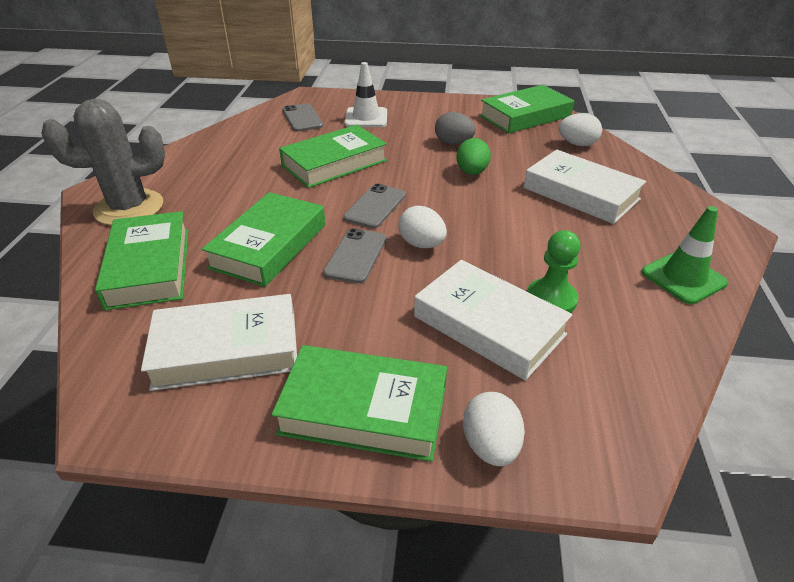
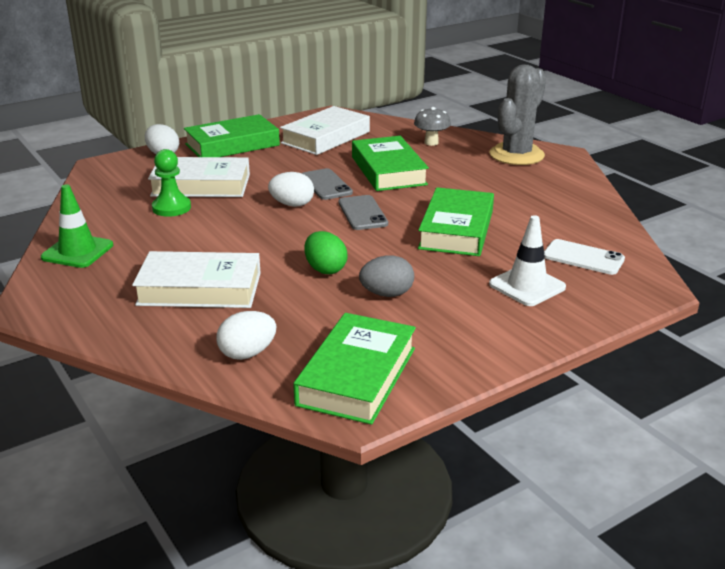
camera: 140 degrees right, 10 degrees down
(149, 267) = (431, 143): green book -> grey mushroom
(302, 118) = (583, 258): grey phone -> white phone

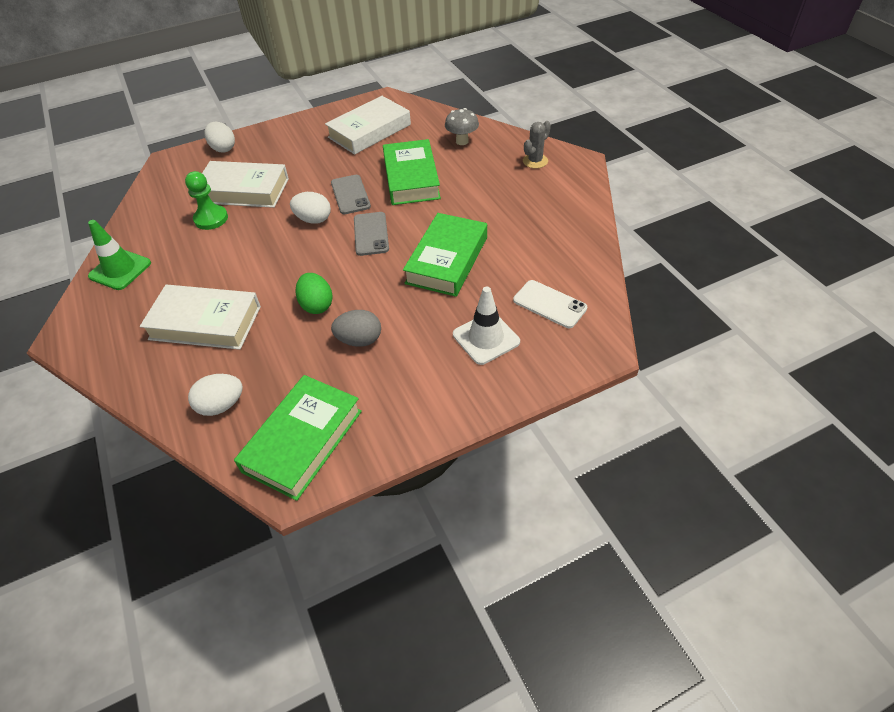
camera: 10 degrees right, 20 degrees up
(232, 145) = (285, 138): green book -> none
(516, 155) = (535, 161): grey cactus -> grey cactus, size x0.50

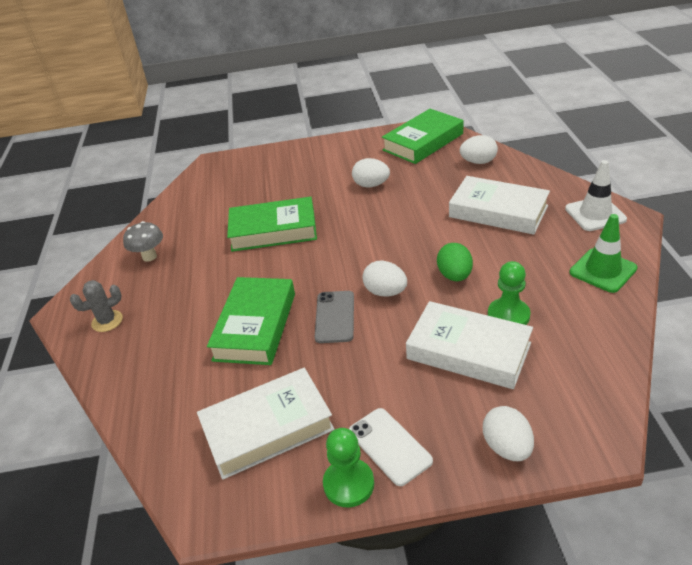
camera: 160 degrees left, 10 degrees down
(312, 120) = (348, 484): none -> green pawn
(317, 305) = (399, 211): green egg -> green egg (454, 276)
(359, 340) = (371, 185): grey egg -> white egg
(371, 234) = (330, 265): grey phone -> none
(447, 260) = (273, 230): green book -> green book turned 45 degrees clockwise
(462, 141) = (159, 373): grey mushroom -> grey mushroom (149, 256)
(486, 338) = (280, 176): white traffic cone -> white traffic cone (595, 214)
(549, 304) = (221, 189): white phone -> white phone (389, 446)

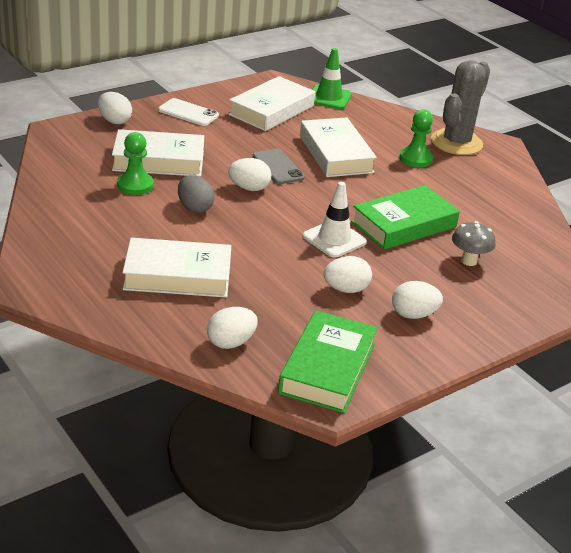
camera: 145 degrees right, 5 degrees down
(107, 321) = (456, 143): grey cactus -> grey cactus, size x2.01
(149, 256) = (492, 187): grey mushroom -> grey mushroom (469, 261)
(255, 326) = (335, 154): green book -> white book
(339, 164) = (413, 315): none -> white egg
(348, 484) = (202, 98): green pawn -> green pawn (415, 159)
(454, 276) = (194, 208): green egg -> grey egg
(595, 214) = (66, 286): white traffic cone -> white traffic cone (334, 239)
(603, 270) = (56, 229): green traffic cone -> green traffic cone (329, 97)

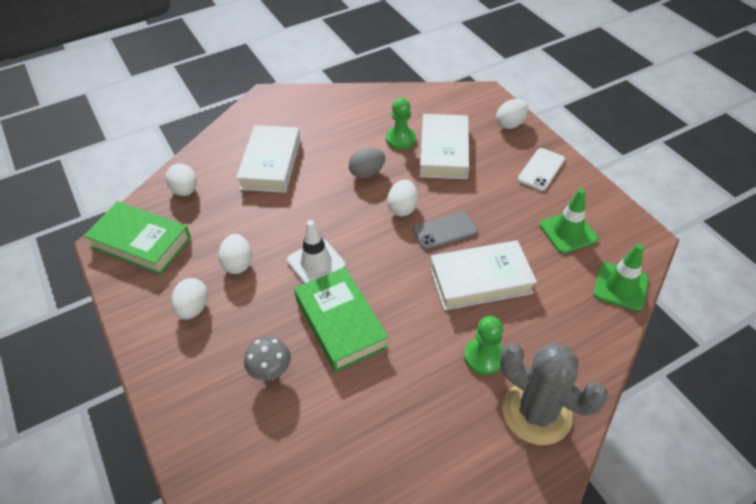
camera: 100 degrees right, 15 degrees up
(271, 110) = (568, 232): white book -> green traffic cone

